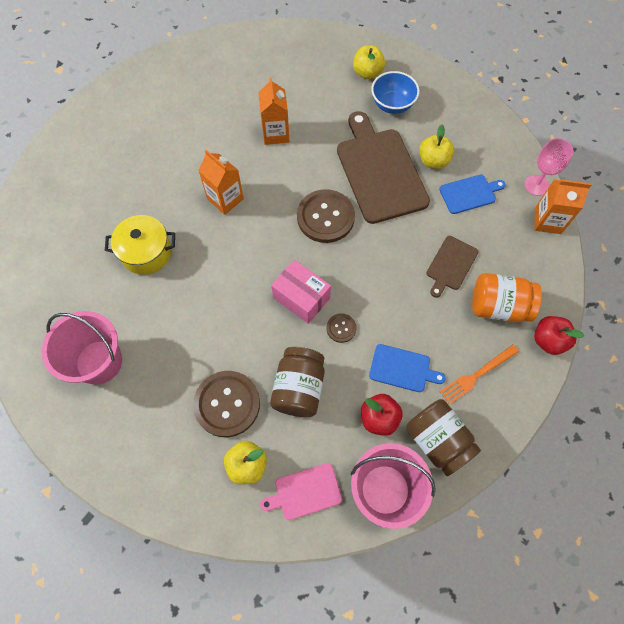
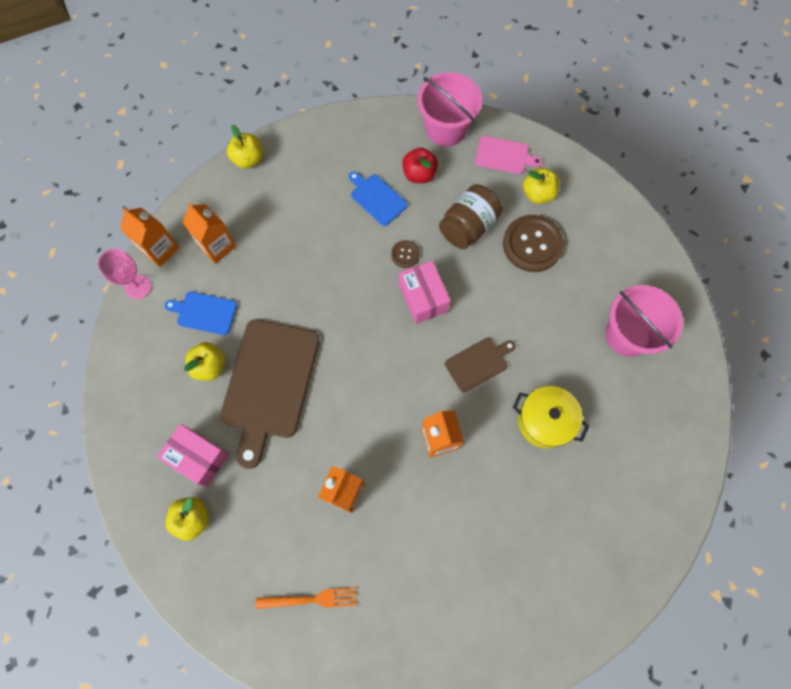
camera: 150 degrees left, 5 degrees up
(325, 217) = (354, 363): brown button -> none
(392, 105) = (198, 457): blue bowl -> pink box
(437, 440) = (386, 138): brown jar -> none
(450, 265) = (275, 257): brown cutting board -> brown cutting board (478, 363)
(477, 375) = (323, 164): orange fork -> orange fork (311, 599)
(498, 306) = (264, 203): orange jar -> none
(505, 248) = (217, 246): none -> orange carton
(548, 340) = (248, 159): red apple -> yellow apple

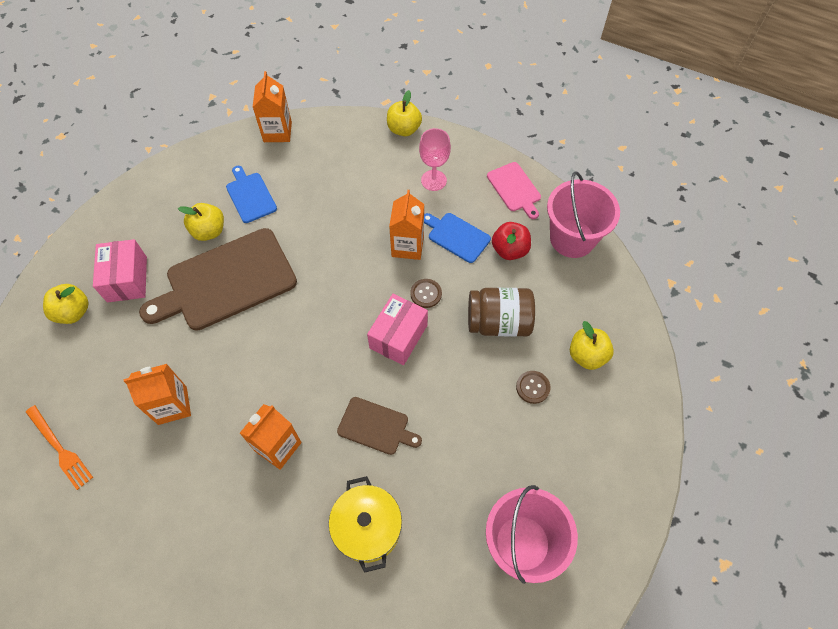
camera: 50 degrees right, 10 degrees down
(138, 287) = (235, 141): pink goblet -> pink goblet (433, 180)
(217, 246) = (312, 163): orange carton -> orange carton (407, 246)
(377, 198) = (457, 236): blue cutting board -> blue cutting board turned 60 degrees counterclockwise
(504, 156) = (595, 301): pink cutting board -> pink cutting board (514, 189)
(532, 244) = (532, 387): brown button -> brown button, size x0.48

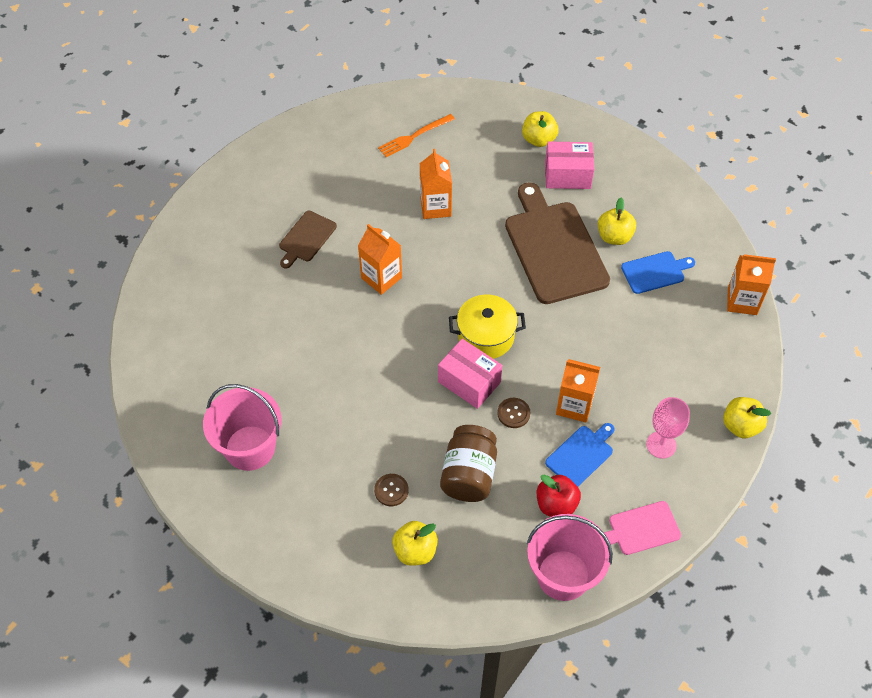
camera: 100 degrees right, 5 degrees down
(367, 528) = (295, 335): yellow pot -> yellow pot (486, 336)
(376, 427) = (382, 352): brown cutting board -> brown cutting board (306, 238)

